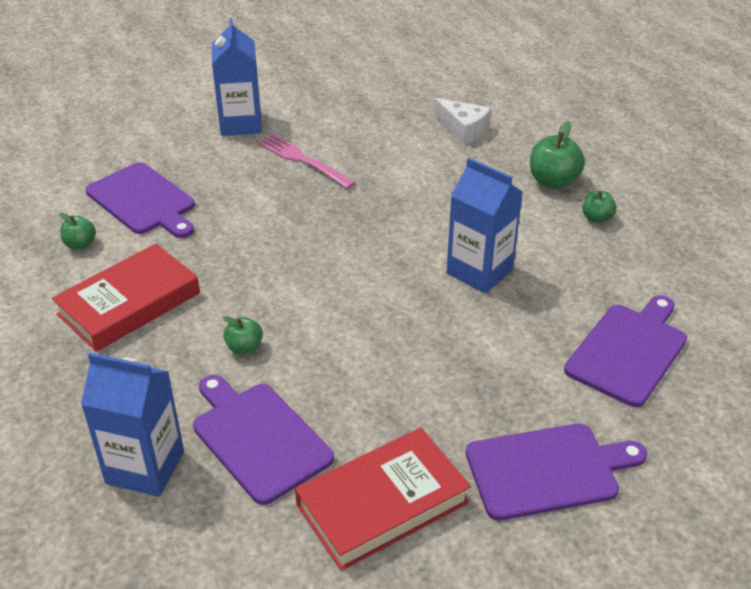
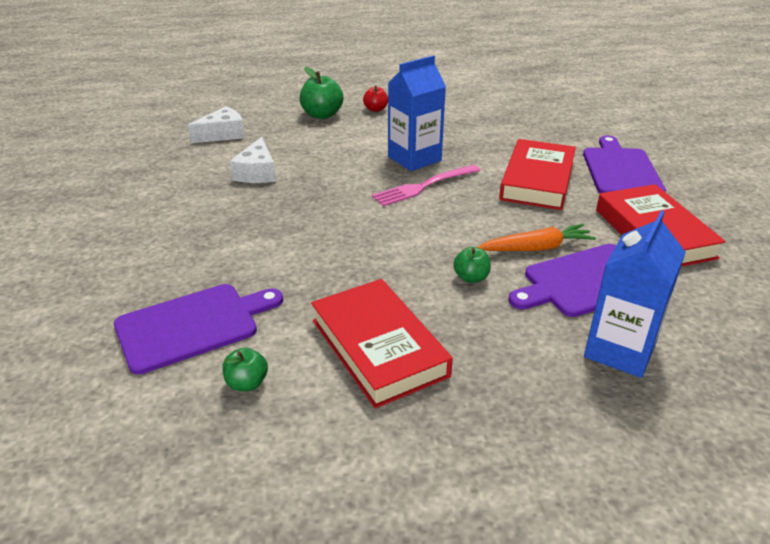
camera: 75 degrees left, 5 degrees down
(241, 124) = (97, 243): blue carton -> none
(303, 160) = (202, 214): pink fork -> pink fork (424, 186)
(314, 393) = (536, 248): none -> orange carrot
(393, 171) = (257, 173): none -> white cheese
(475, 384) = (537, 180): none -> red book
(597, 218) = (375, 109): green apple -> red apple
(628, 351) = (516, 126): purple cutting board -> none

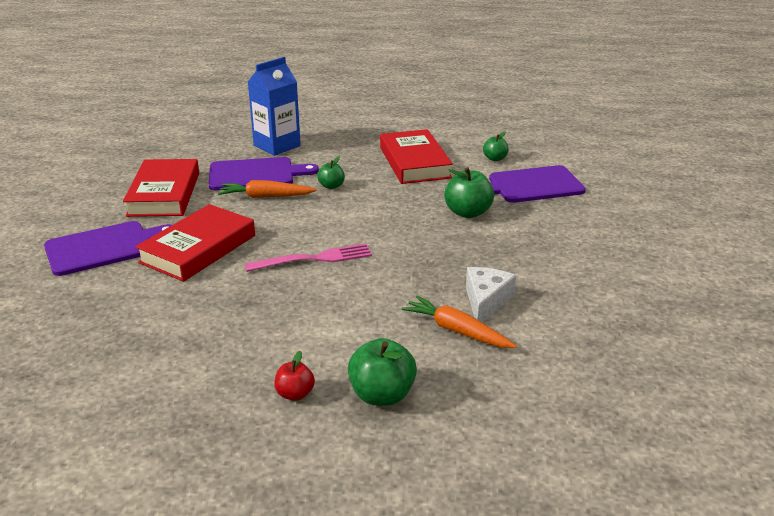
camera: 165 degrees left, 5 degrees down
(223, 134) = (534, 375): white cheese -> none
(279, 151) = (457, 331): none -> orange carrot
(282, 262) = (468, 213): none -> green apple
(414, 158) = (300, 294): blue carton -> none
(620, 170) = (104, 247): purple cutting board -> purple cutting board turned 135 degrees counterclockwise

